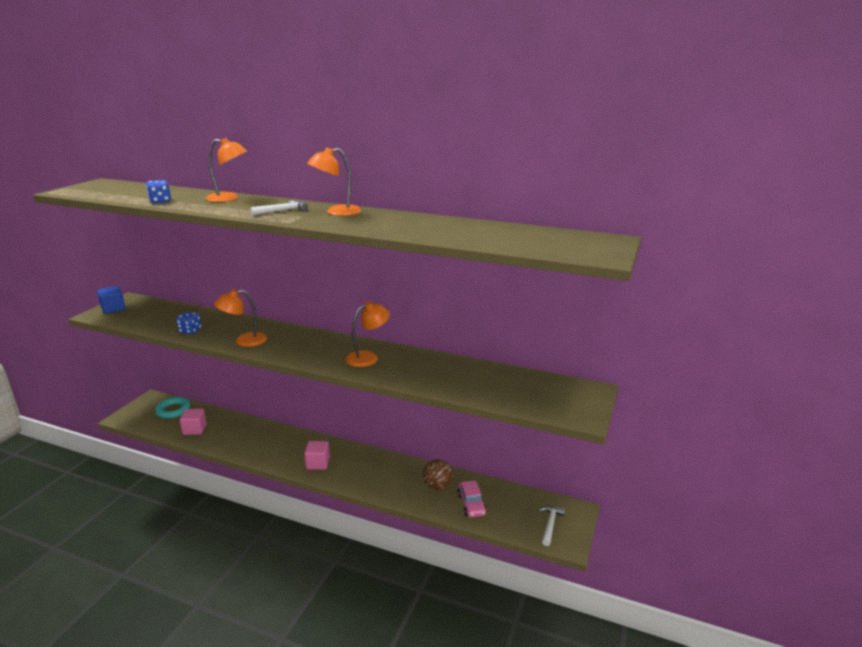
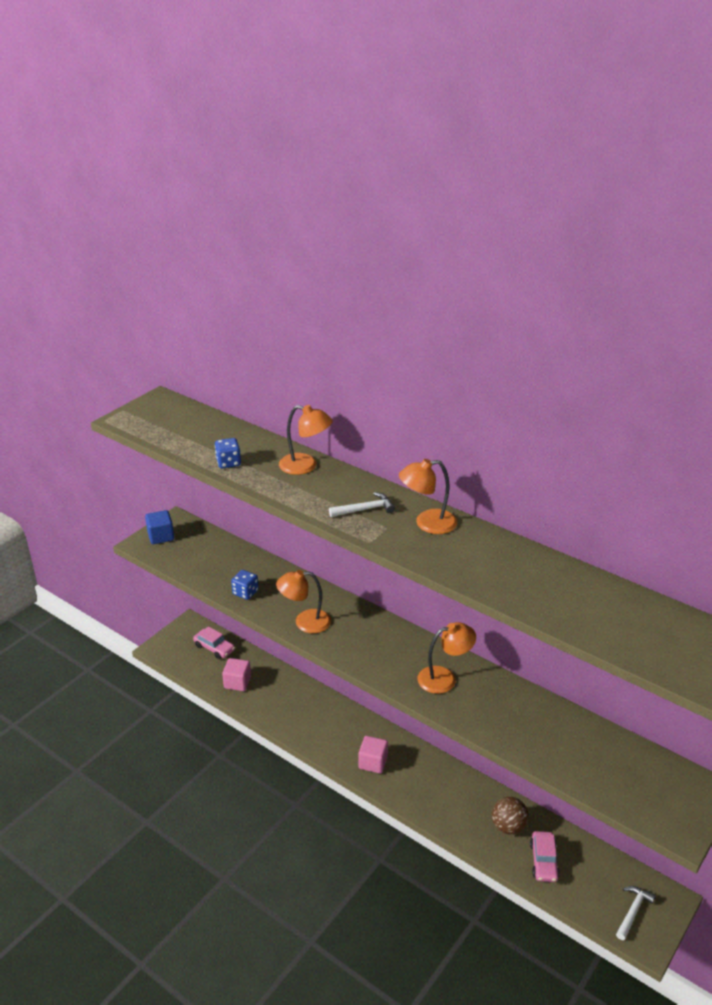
camera: 15 degrees right, 10 degrees up
(173, 410) = (214, 648): turquoise ring -> pink car

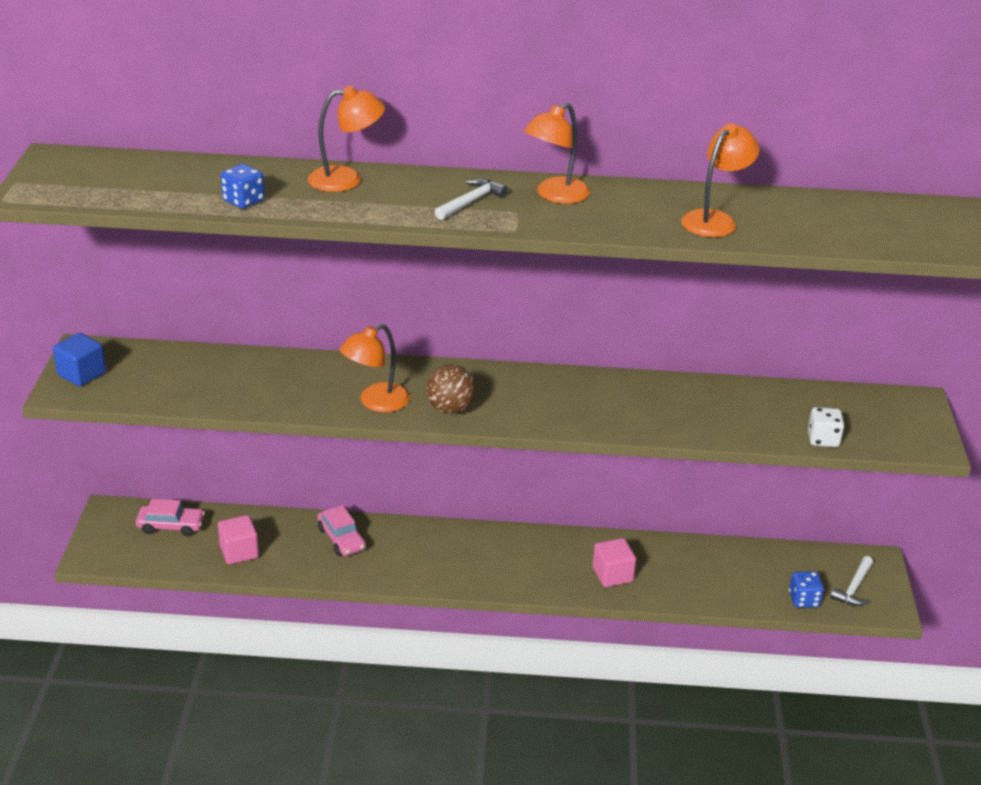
camera: 35 degrees left, 0 degrees up
(245, 592) = (268, 397): blue dice -> blue dice (803, 599)
(373, 762) = (483, 568): pink cube -> pink cube (612, 575)
(444, 678) = (588, 400): orange lamp -> orange lamp (715, 220)
(508, 826) = (678, 566): brown ball -> brown ball (450, 409)
(543, 861) = (738, 582): pink car -> pink car (341, 538)
(592, 785) = (823, 439): none -> white dice
(633, 911) = (854, 588): white hammer -> white hammer turned 150 degrees counterclockwise

